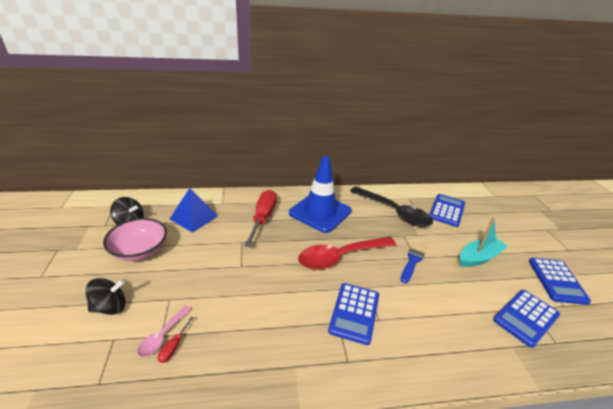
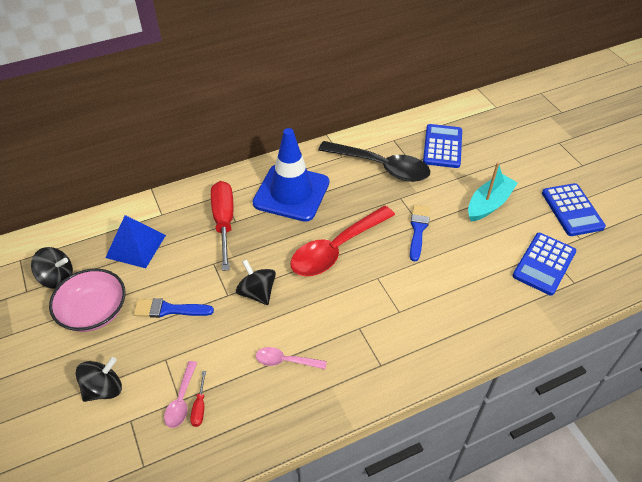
camera: 15 degrees left, 15 degrees up
(192, 264) = (169, 309): none -> blue brush
(264, 330) = (285, 361): none -> pink spoon
(265, 271) = (257, 292): none -> black spinning top
(354, 313) = (372, 312): blue calculator -> none

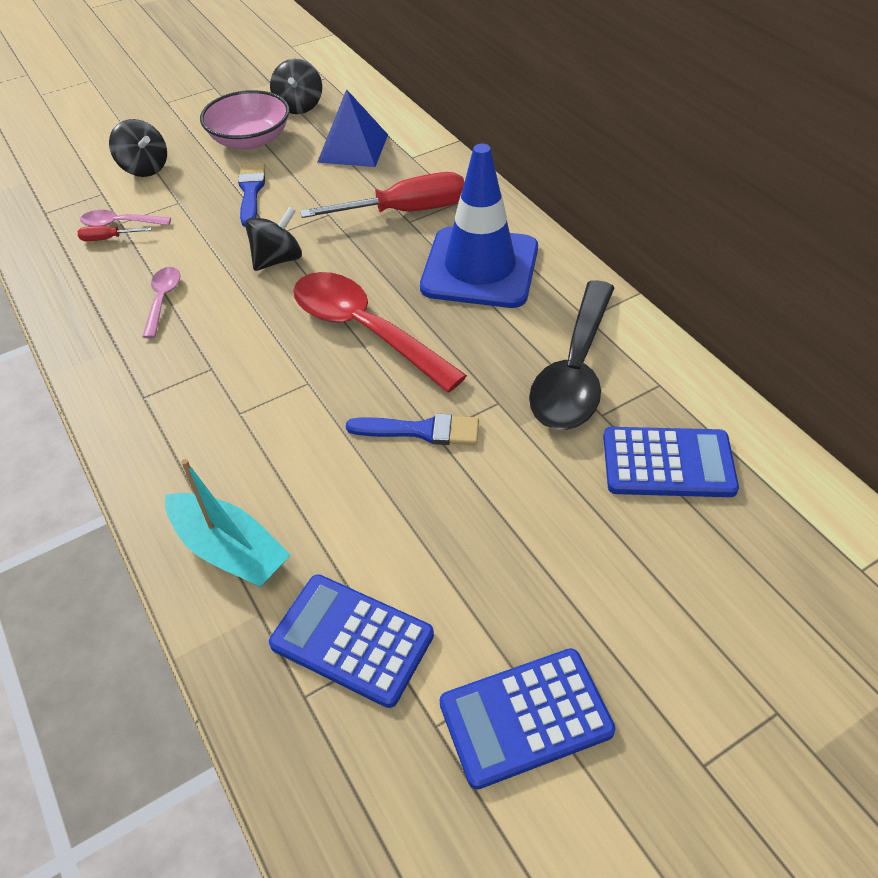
camera: 85 degrees right, 0 degrees up
(489, 204) = (511, 544): turquoise boat -> turquoise boat (230, 550)

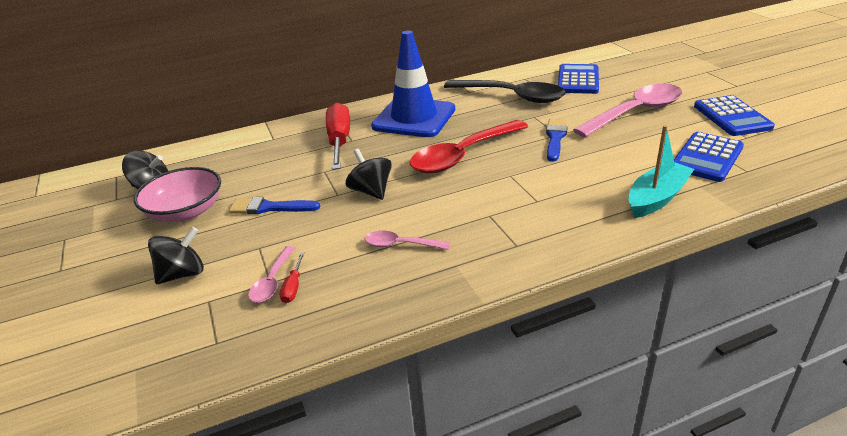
camera: 80 degrees left, 15 degrees down
(353, 148) = (241, 162): blue pyramid -> none
(528, 547) = (635, 112): none -> pink spoon

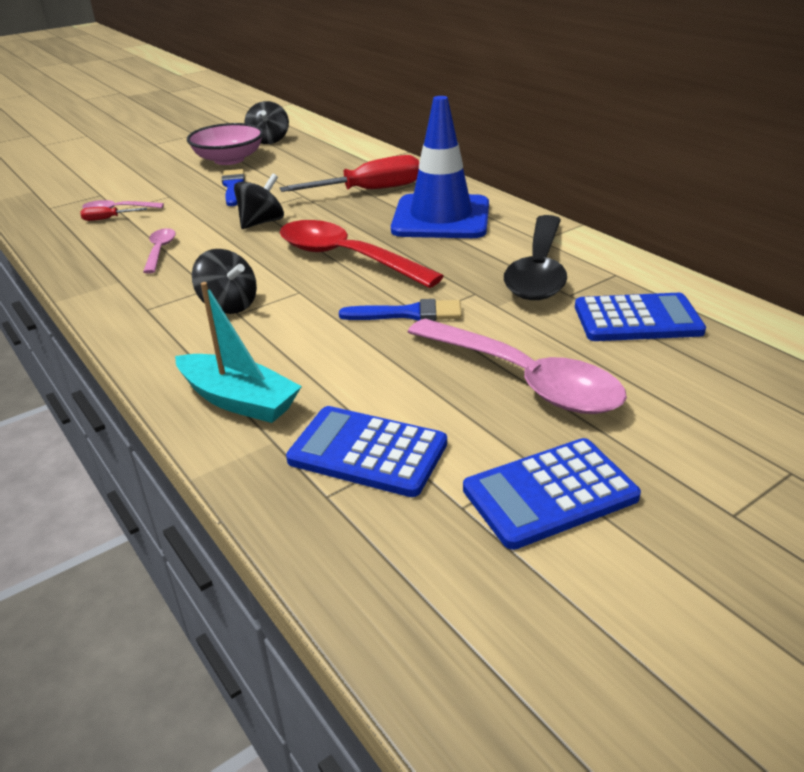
camera: 75 degrees right, 0 degrees up
(183, 274) = (138, 179): black spinning top -> black spinning top (229, 305)

